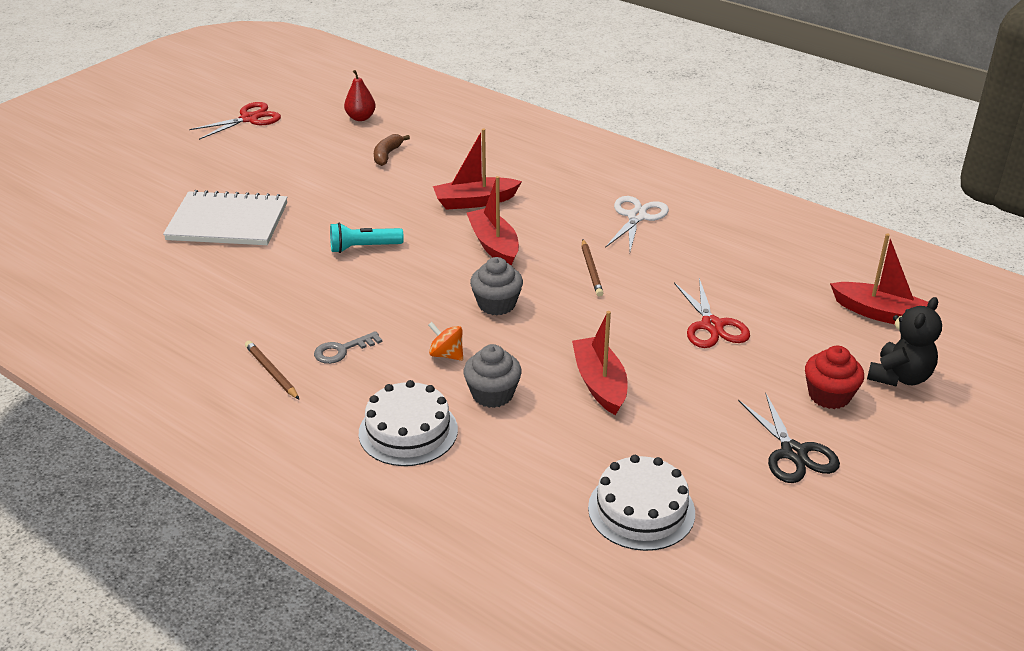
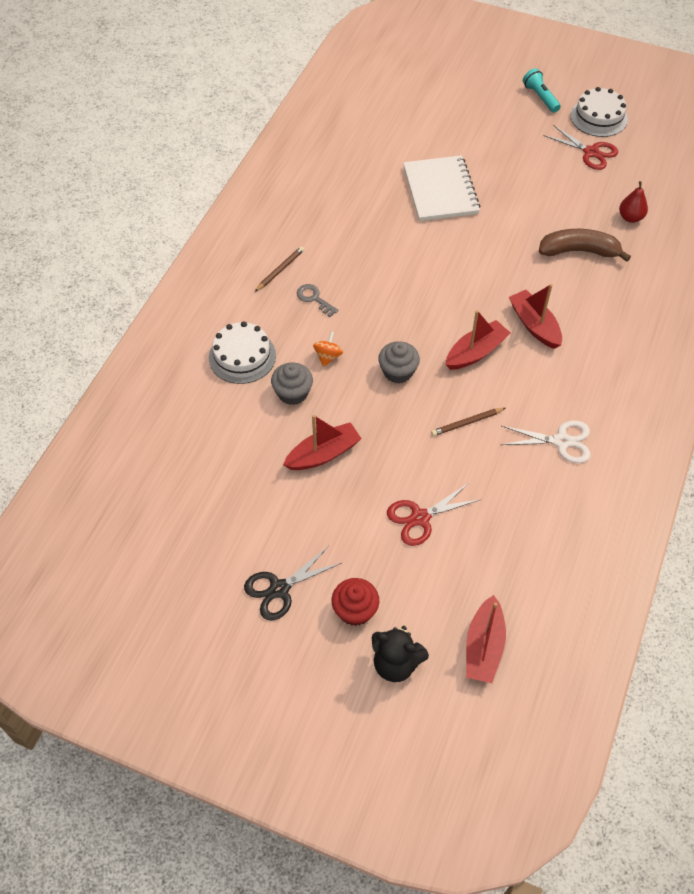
camera: 75 degrees right, 20 degrees up
(363, 247) = (439, 275): turquoise flashlight -> turquoise flashlight (540, 97)
(387, 155) = (579, 251): brown banana -> brown banana, size x1.76
(641, 510) = (198, 500): white cake -> white cake (598, 117)

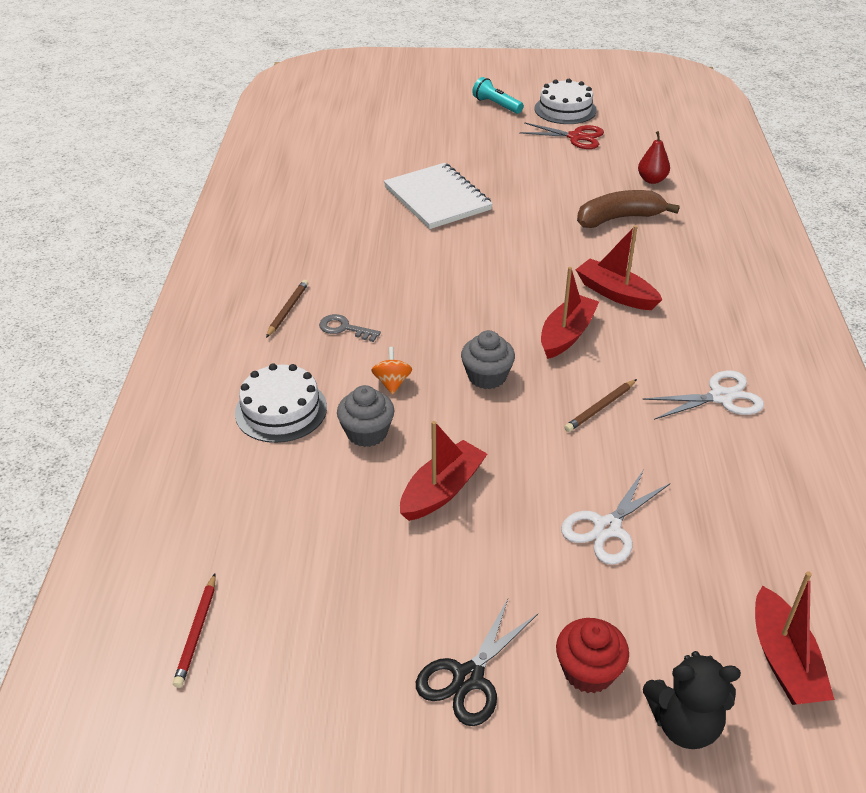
camera: 20 degrees left, 15 degrees down
(130, 504) = (197, 632): none -> red pencil
(420, 517) = (607, 528): red scissors -> white scissors

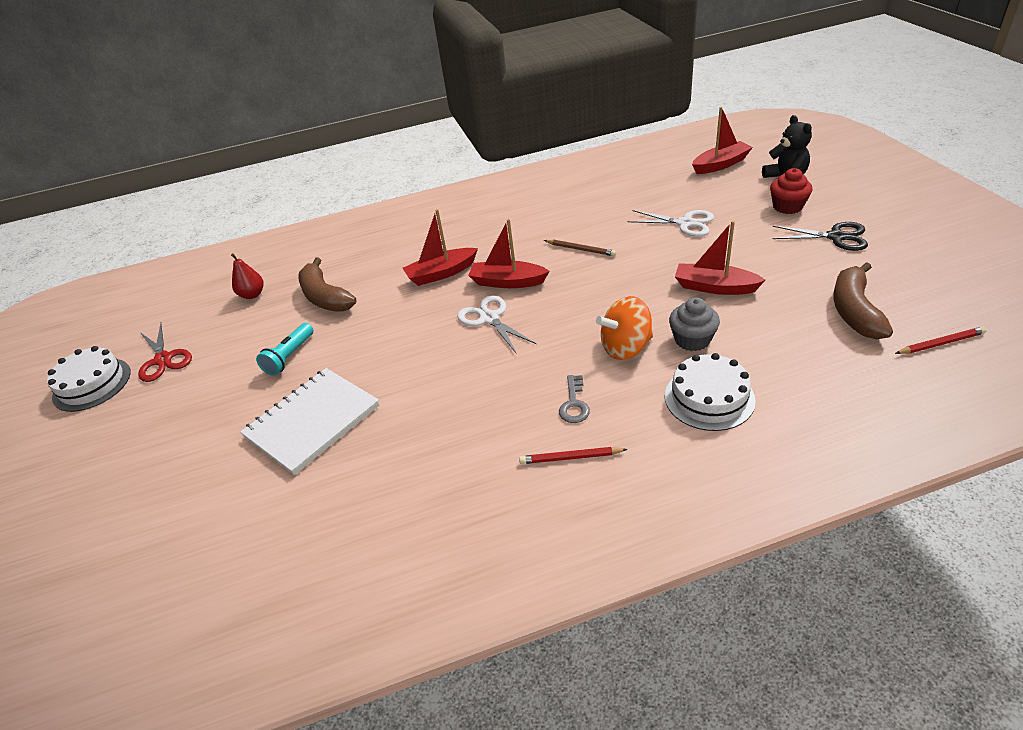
camera: 105 degrees left, 0 degrees up
(287, 310) = (570, 458): brown pencil -> red pencil
(307, 591) = (854, 311): none -> brown banana
(392, 383) = (626, 347): orange spinning top -> orange spinning top, size x1.76
(487, 376) = (583, 303): grey cupcake -> none
(496, 105) = (69, 445): turquoise flashlight -> turquoise flashlight (289, 356)
(576, 137) = (163, 359): red scissors -> red scissors turned 150 degrees clockwise
(615, 293) = (441, 273): red boat -> red boat turned 45 degrees clockwise
(720, 397) = (537, 212): white scissors -> white scissors (489, 318)

